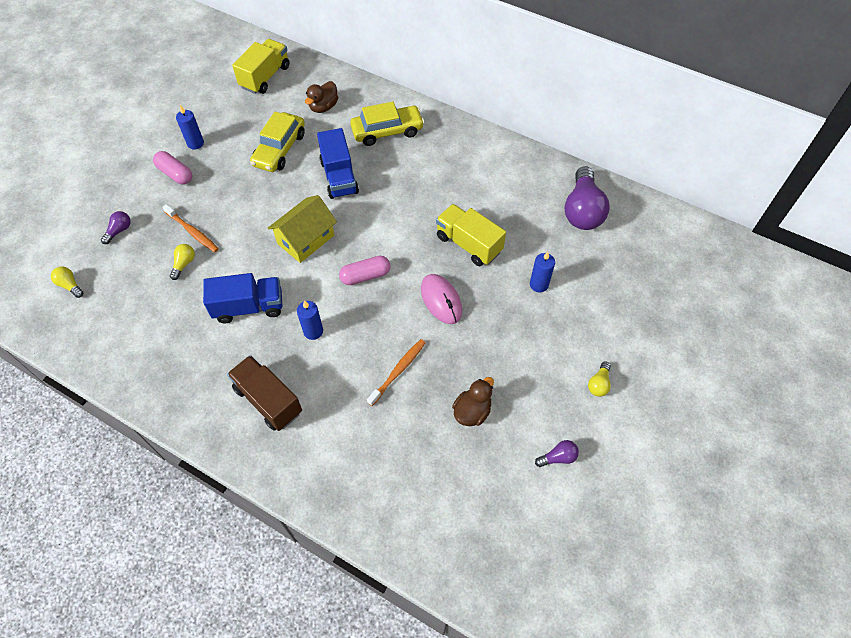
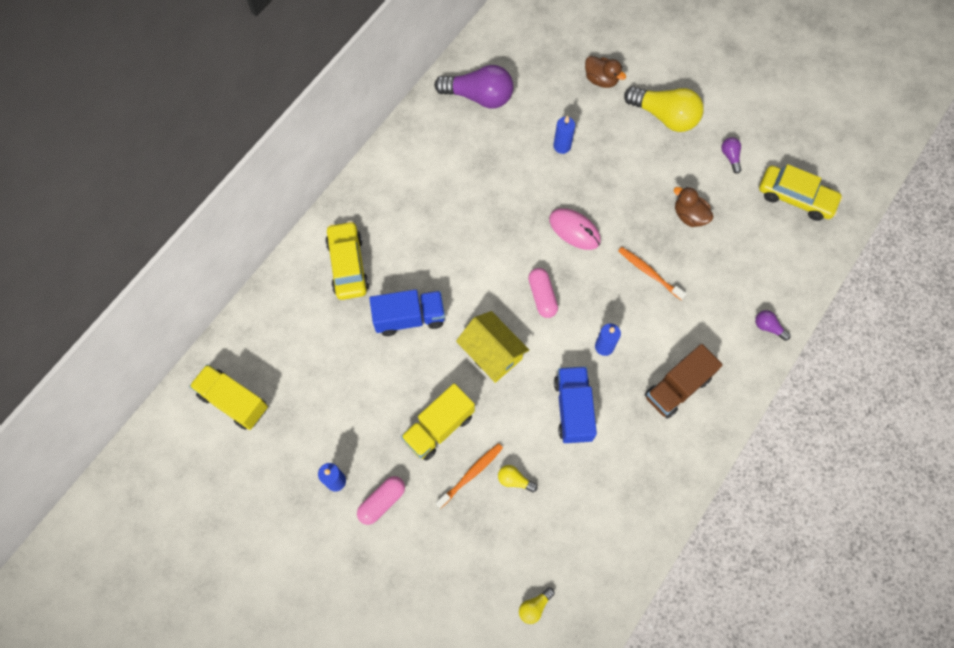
camera: 85 degrees left, 10 degrees up
(119, 231) = (462, 559): purple light bulb -> purple light bulb (768, 327)
(279, 149) = (359, 382): yellow car -> yellow car (795, 198)
(323, 107) = (298, 332): brown duck -> brown duck (601, 80)
(441, 300) = (574, 230): pink mouse -> pink mouse turned 60 degrees clockwise
(468, 244) = (511, 199): yellow truck -> yellow truck (439, 427)
(599, 384) = (664, 116): yellow light bulb -> yellow light bulb, size x2.24

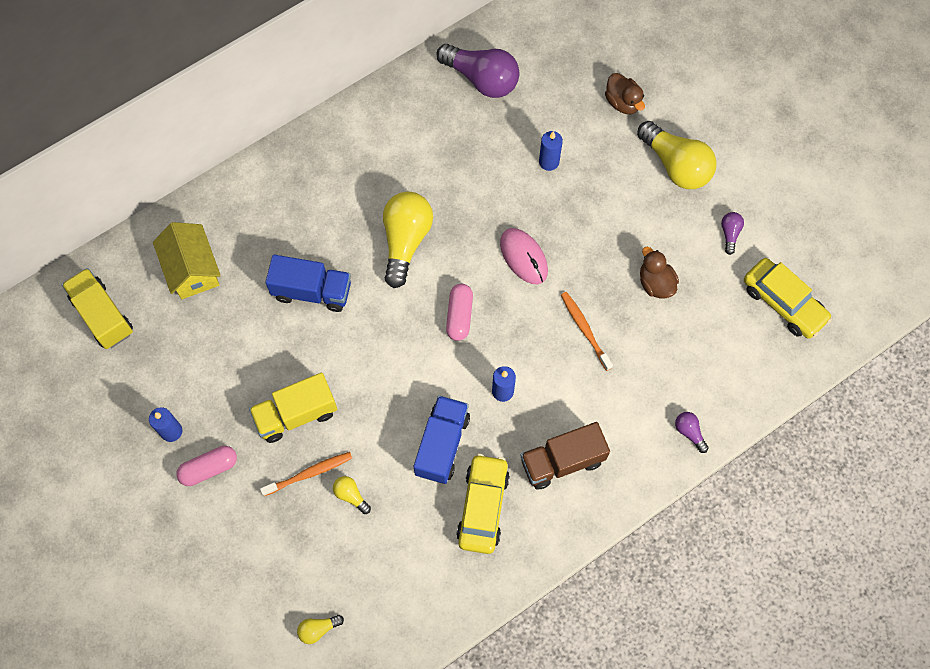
camera: 20 degrees right, 0 degrees up
(348, 265) = (271, 215): yellow car -> yellow car (483, 506)
(471, 249) = (405, 241): none -> yellow light bulb
(492, 353) = (382, 357): yellow house -> yellow house (192, 269)

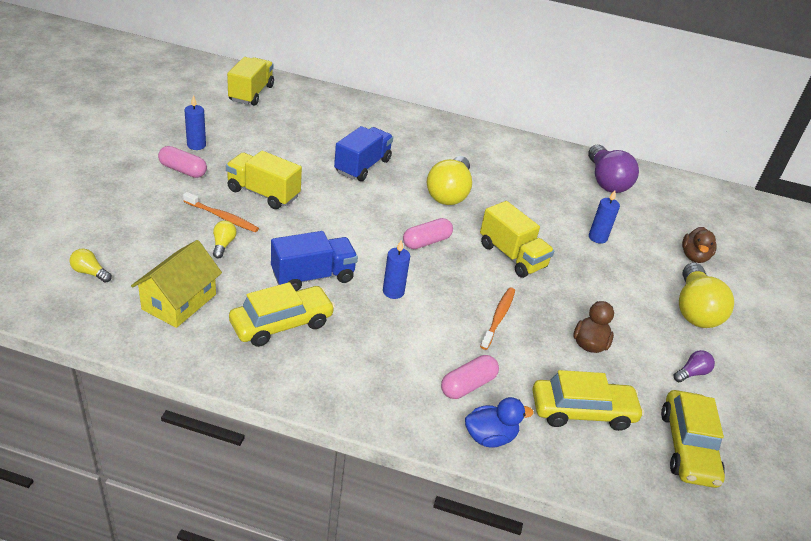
camera: 45 degrees right, 30 degrees down
(192, 269) = (320, 114): yellow house -> yellow house (179, 302)
(312, 291) = (362, 166): blue truck -> blue truck turned 120 degrees counterclockwise
(405, 241) = (449, 193): yellow light bulb -> yellow light bulb turned 135 degrees clockwise
(523, 257) = (512, 256): pink mouse -> yellow truck
(562, 461) = (371, 356): brown truck -> none
(635, 410) = (468, 385): none -> pink capsule
(689, 432) = (490, 437): purple light bulb -> blue duck
(710, 348) = (582, 411): none -> yellow car

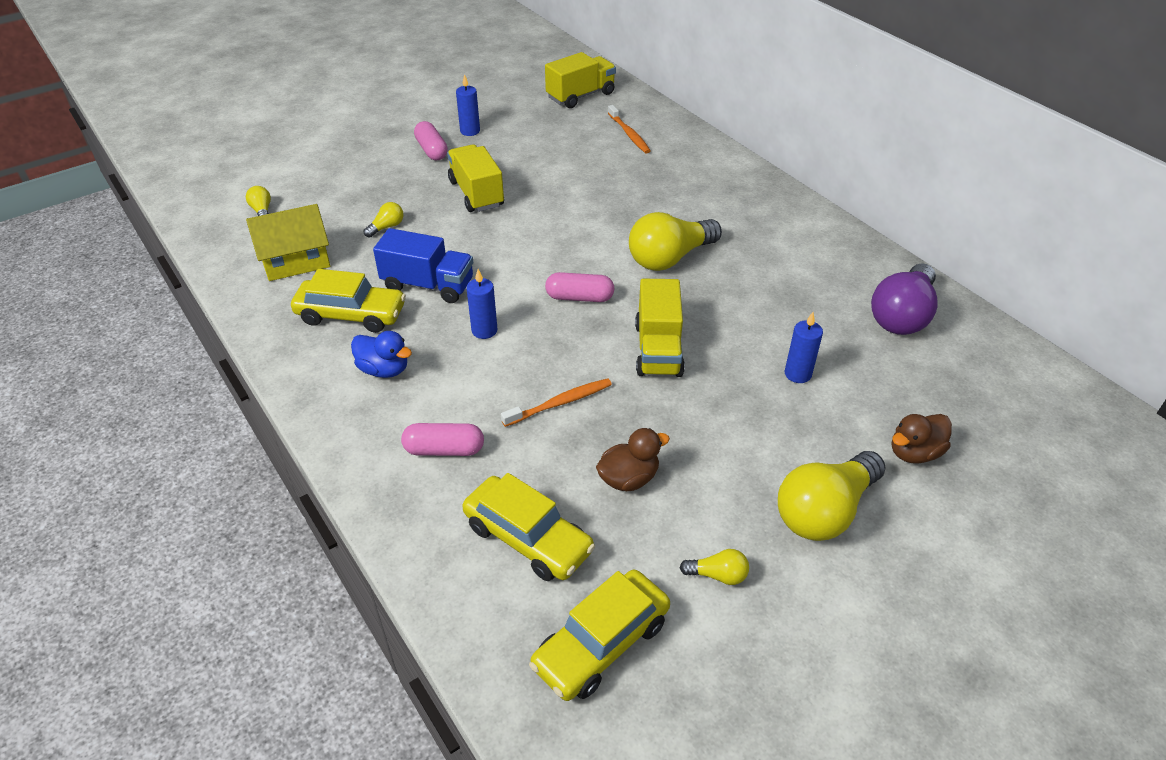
camera: 45 degrees right, 5 degrees up
(222, 217) = (415, 202): orange toothbrush -> orange toothbrush (629, 134)
(362, 166) = (607, 199): blue truck -> none
(490, 437) = (404, 506): blue duck -> blue duck (384, 369)
(691, 373) = (717, 575): purple light bulb -> yellow light bulb

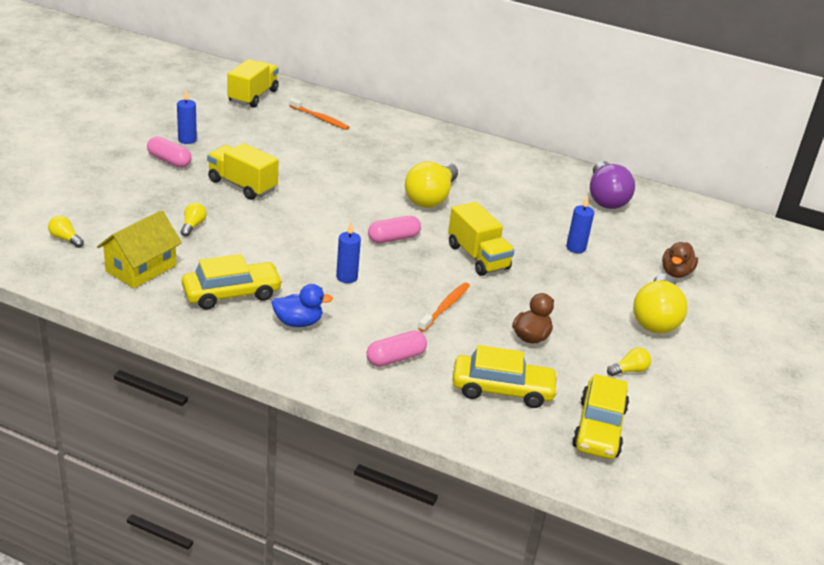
camera: 35 degrees left, 10 degrees down
(428, 285) = (272, 258): blue truck -> none

